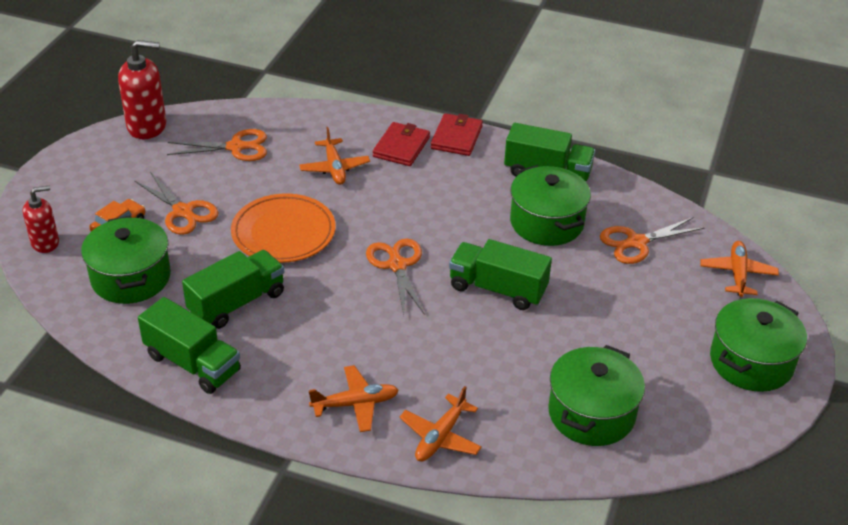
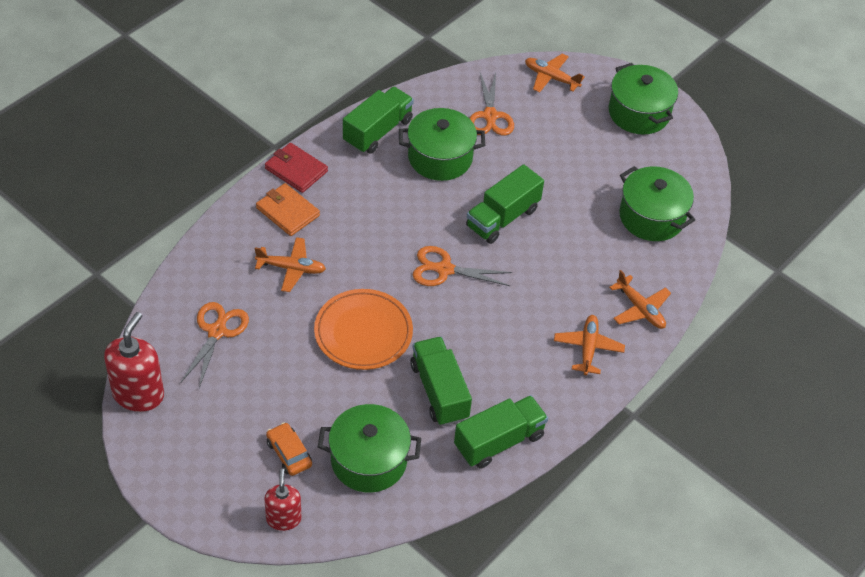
camera: 70 degrees left, 10 degrees up
(183, 212) = (294, 398): orange scissors -> none
(401, 147) = (287, 212): red wallet -> orange wallet

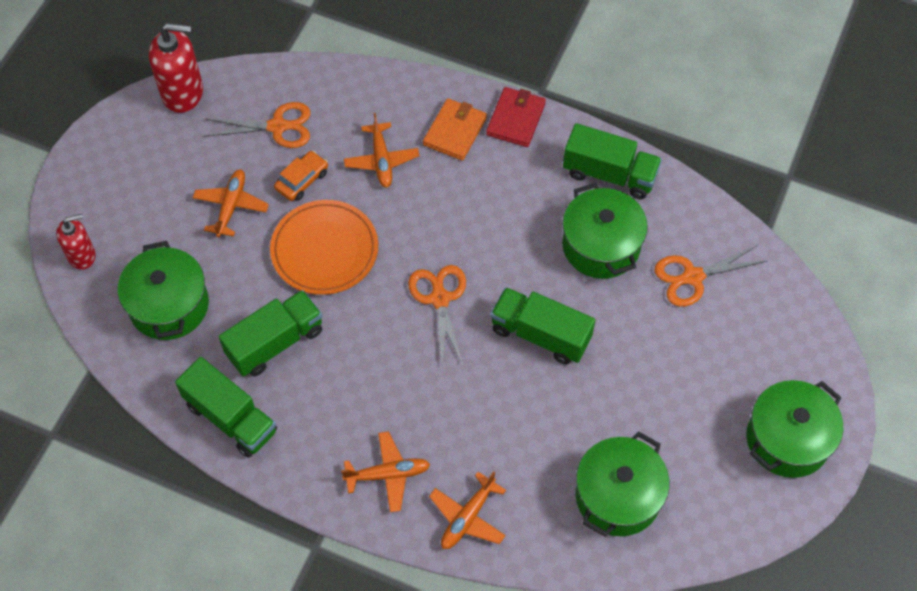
camera: 75 degrees right, 10 degrees up
(289, 453) = (156, 235): orange car -> orange car (302, 180)
(551, 77) = (793, 324): orange plane -> orange plane (231, 206)

